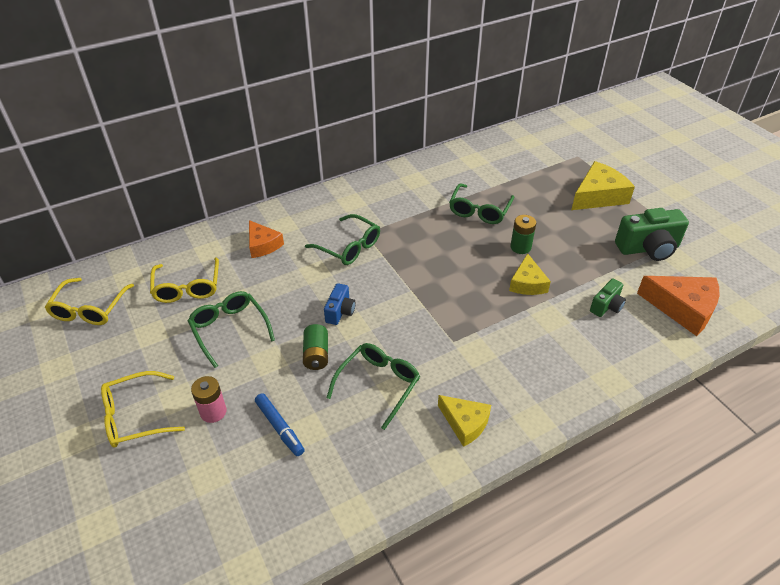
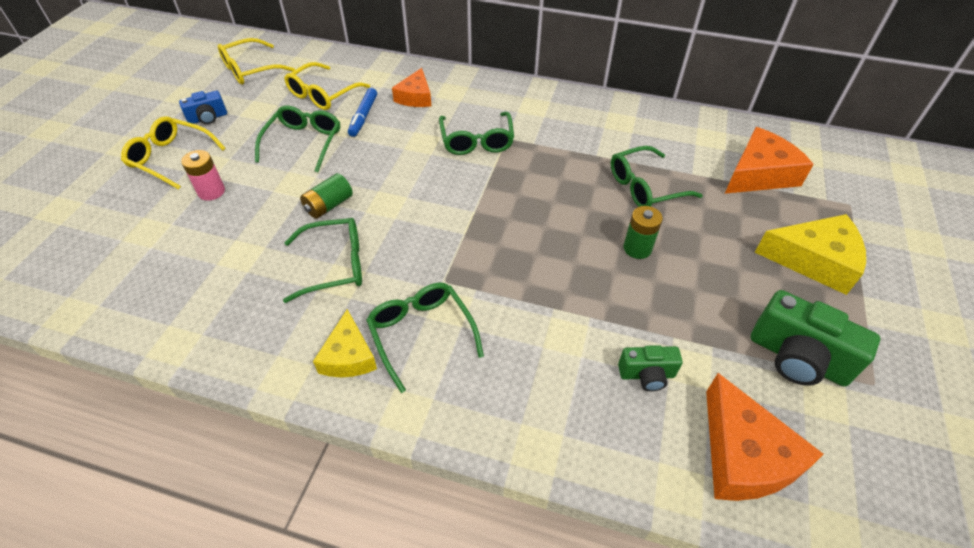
camera: 45 degrees right, 5 degrees up
(280, 427) = (229, 237): blue marker -> blue marker (363, 116)
(340, 312) = (393, 186): blue camera -> blue camera (208, 118)
(483, 378) = (421, 333): none -> green glasses
(521, 166) = (759, 174): none -> orange cheese
(527, 283) = (592, 286): yellow cheese -> none

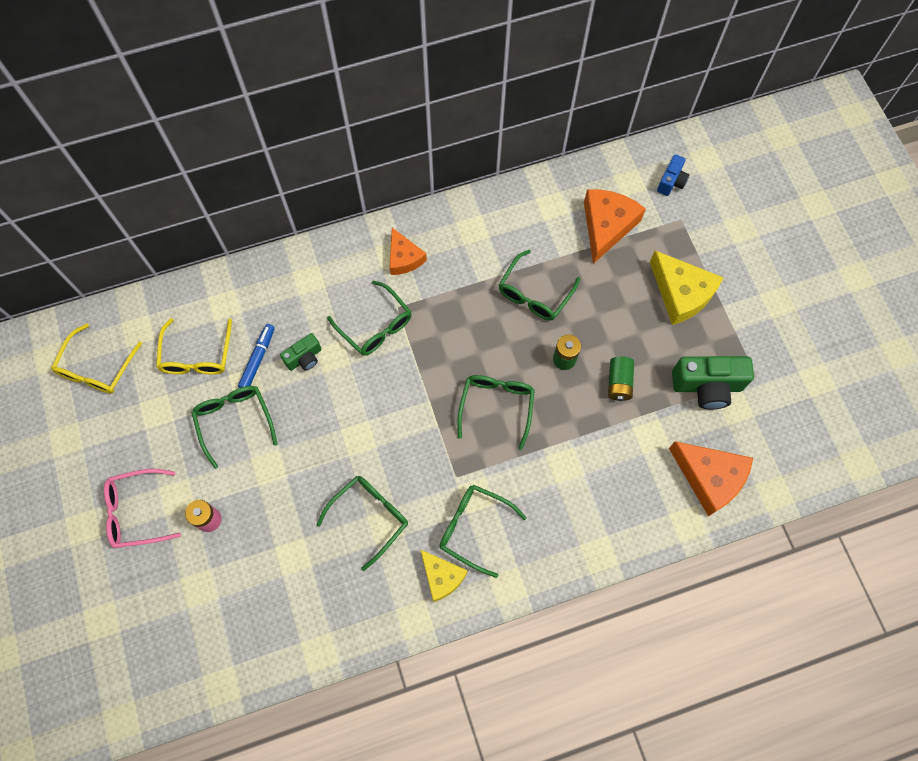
camera: 35 degrees left, 20 degrees up
(171, 158) = (136, 512): yellow glasses -> pink glasses
(208, 118) = (120, 450): blue camera -> blue camera (671, 182)
(329, 205) = (316, 469): green battery -> green battery (619, 383)
(363, 116) = (258, 359): blue marker -> blue marker turned 135 degrees counterclockwise
(415, 97) = (282, 306): orange cheese -> orange cheese (404, 258)
(535, 248) = (496, 406): none -> green glasses
(647, 375) = (629, 460): green camera -> green camera (304, 358)
(814, 260) = (681, 293): yellow cheese -> yellow cheese turned 75 degrees clockwise

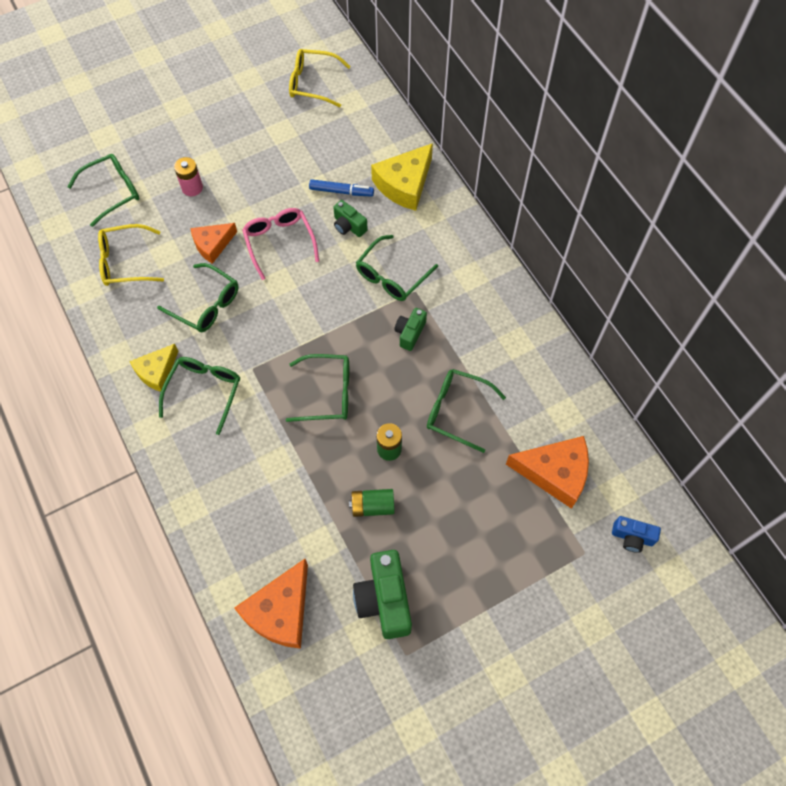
camera: 80 degrees right, 5 degrees down
(136, 512) = (194, 138): pink glasses -> pink glasses (279, 242)
(197, 356) = (336, 147): yellow glasses -> yellow glasses (125, 262)
(234, 420) = (281, 186): green glasses -> green glasses (113, 191)
(404, 258) = (469, 287): orange cheese -> orange cheese (212, 245)
(444, 320) = (410, 333): none -> green camera
(681, 293) = (491, 561): yellow cheese -> yellow cheese (404, 184)

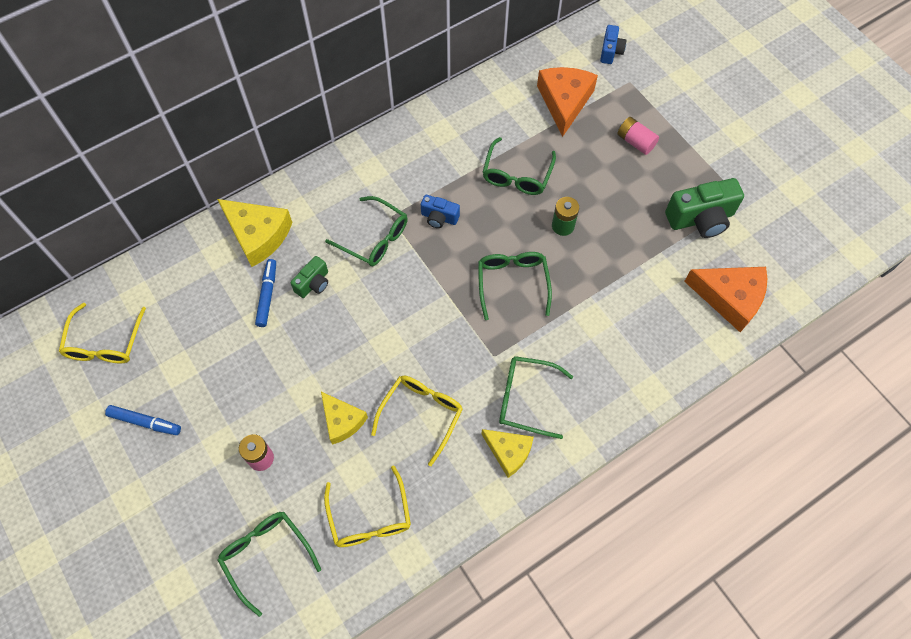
camera: 95 degrees left, 0 degrees up
(206, 305) = (421, 414): green glasses -> yellow glasses
(212, 245) = (342, 421): orange cheese -> yellow cheese
(239, 112) = (145, 422): none -> blue marker
(279, 242) = (336, 350): pink glasses -> none
(372, 506) = (620, 235): green battery -> none
(410, 333) = (439, 218): green camera -> blue camera
(495, 544) = (635, 142): none -> pink battery

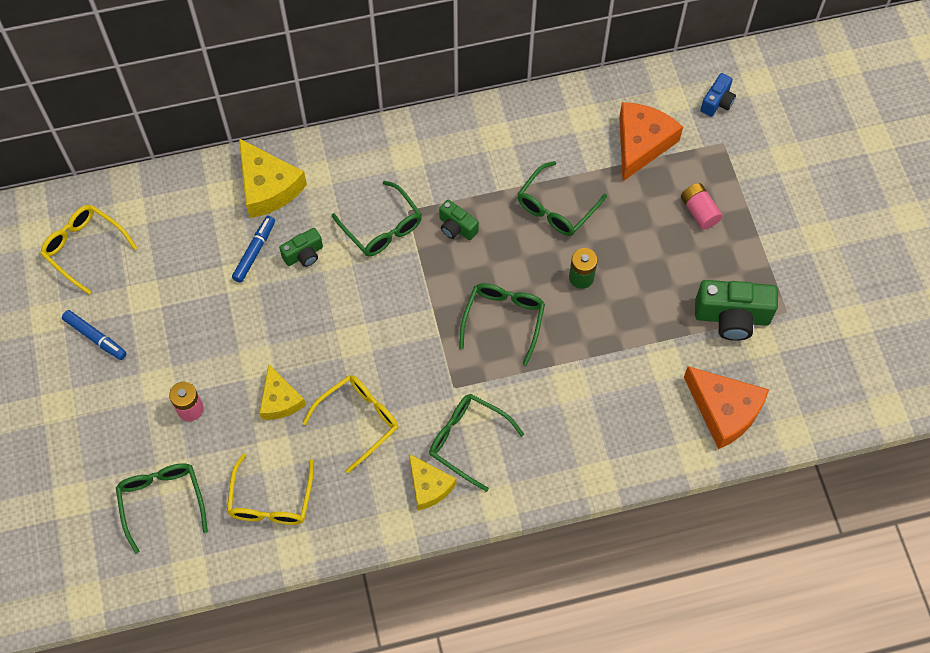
camera: 20 degrees right, 0 degrees up
(105, 343) = (84, 248): yellow glasses -> yellow glasses turned 105 degrees clockwise
(439, 218) = (456, 227): blue camera -> green camera

